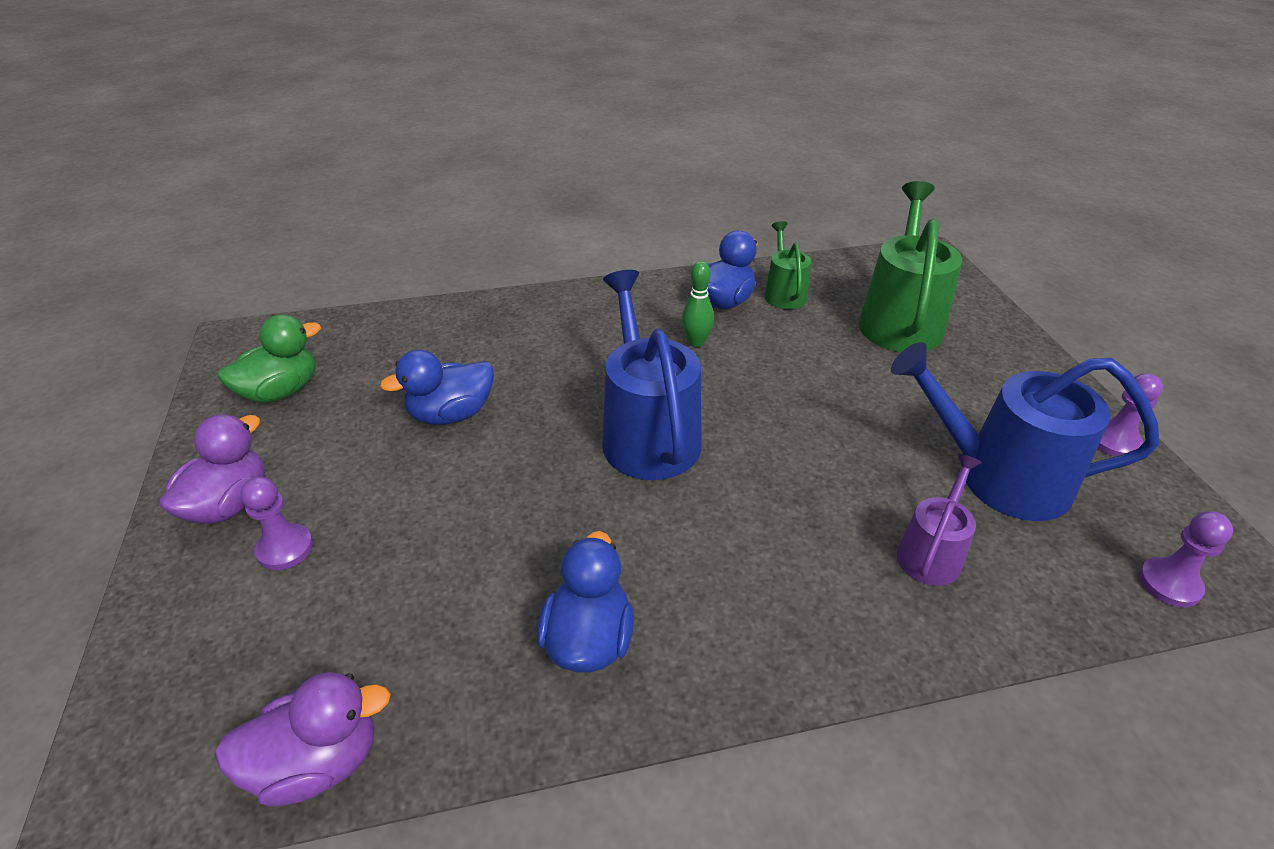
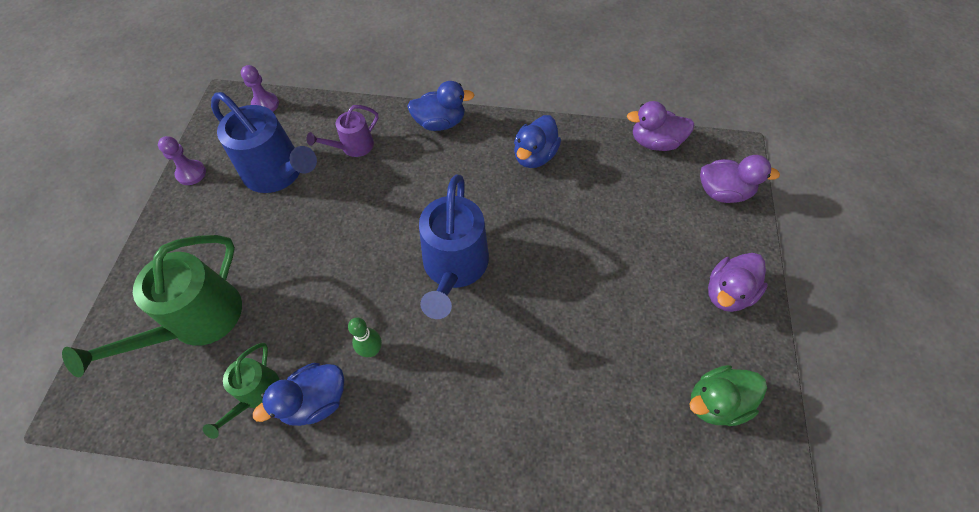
camera: 160 degrees left, 20 degrees up
(180, 678) = (722, 192): none -> purple duck
(285, 548) = (686, 249): purple pawn -> none
(451, 414) = (582, 329): blue duck -> blue duck (440, 122)

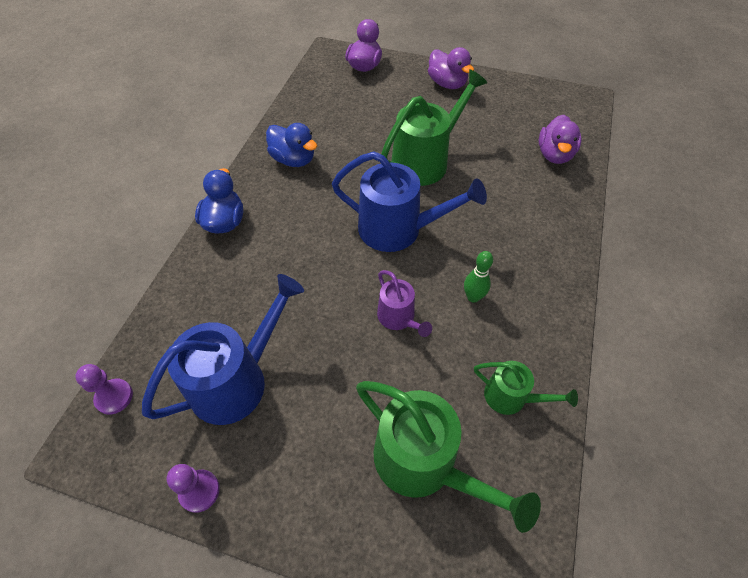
camera: 80 degrees left, 5 degrees down
(315, 401) = (519, 344): blue duck -> none
(353, 146) = (226, 300): purple watering can -> purple watering can (398, 318)
(566, 281) = (425, 161): none -> green watering can
(654, 142) = (306, 88): purple duck -> purple duck (554, 155)
(716, 402) = (525, 107): green duck -> none

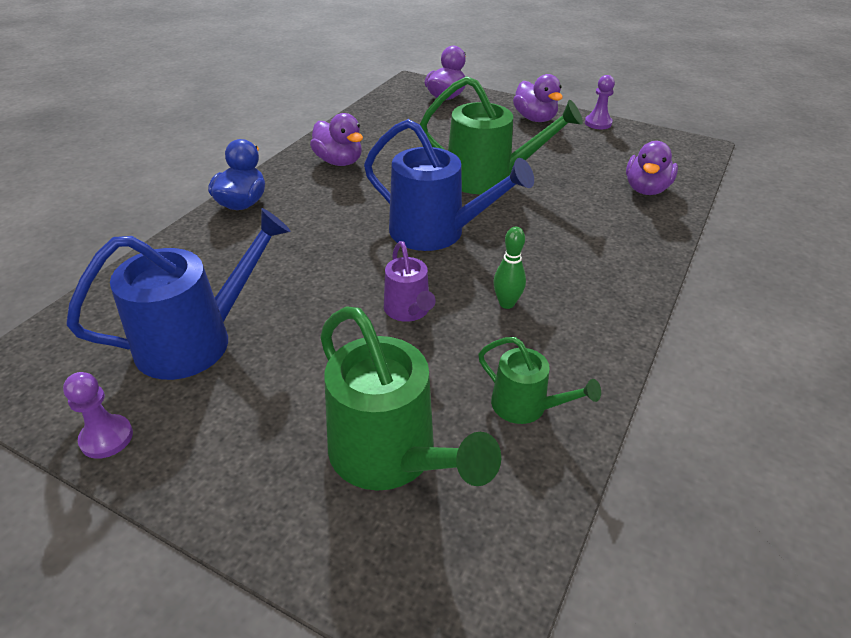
camera: 10 degrees right, 15 degrees down
(114, 397) = (53, 335): purple pawn -> purple pawn (598, 123)
(293, 159) = (339, 161): blue duck -> purple duck
(425, 161) = (488, 178): green watering can -> green watering can turned 45 degrees clockwise

